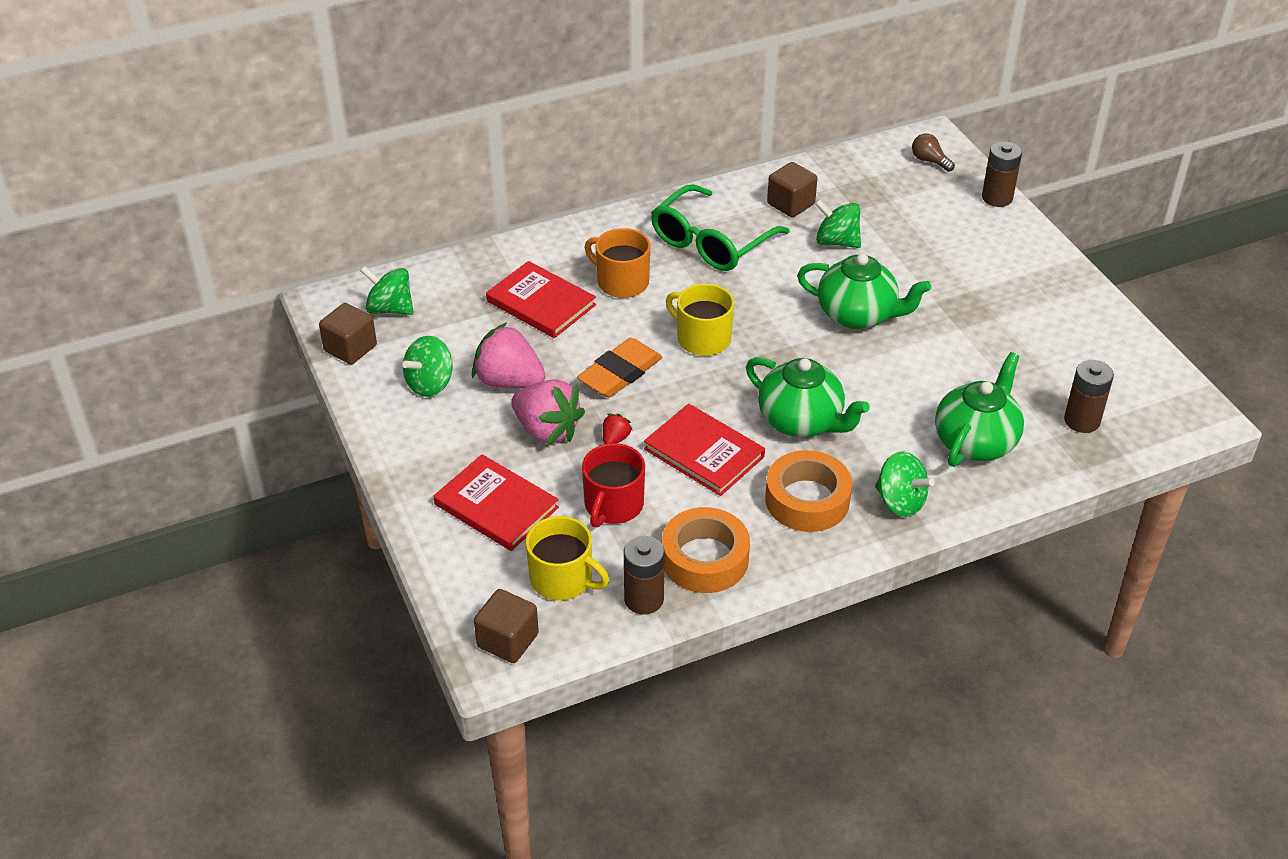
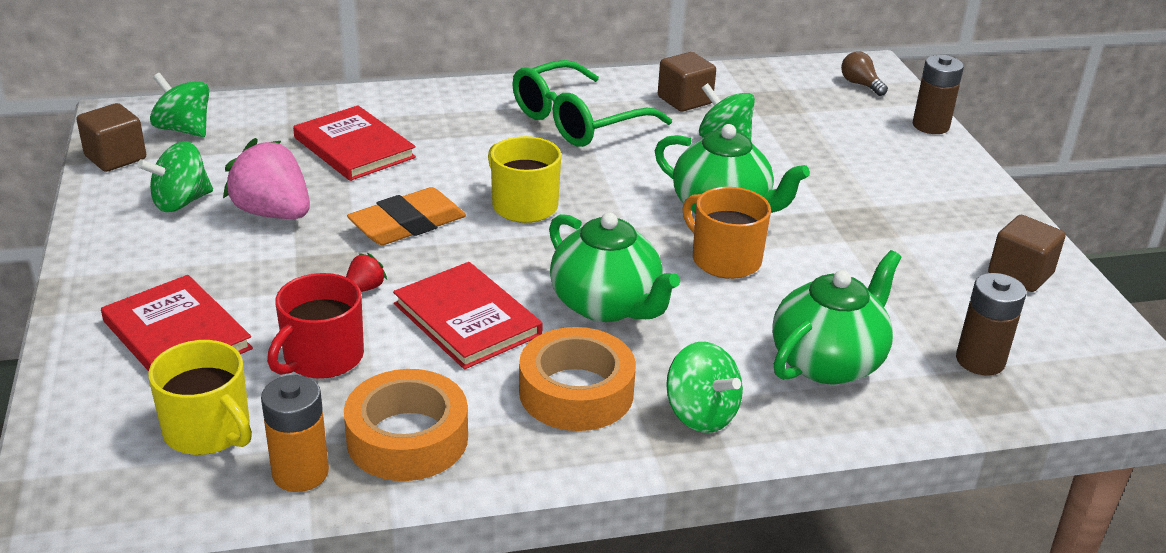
camera: 10 degrees right, 10 degrees down
(507, 640) = (91, 491): brown cube -> brown cube (1020, 274)
(547, 430) = (288, 267): pink strawberry -> none
(621, 282) = (456, 141): orange mug -> orange mug (724, 259)
(644, 599) = (300, 473): brown battery -> orange battery

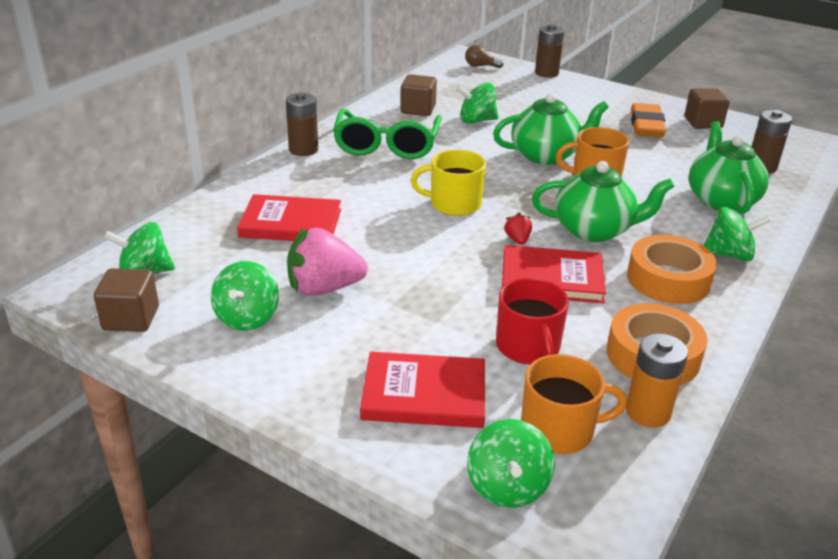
camera: 45 degrees left, 0 degrees up
(93, 436) = (507, 486): none -> green spinning top
(209, 430) = (559, 430): yellow mug -> orange mug
(365, 288) = (469, 296): red strawberry -> red strawberry (517, 240)
(407, 224) = (416, 248): orange eraser -> orange eraser (646, 125)
(493, 89) = (303, 150): none -> brown battery

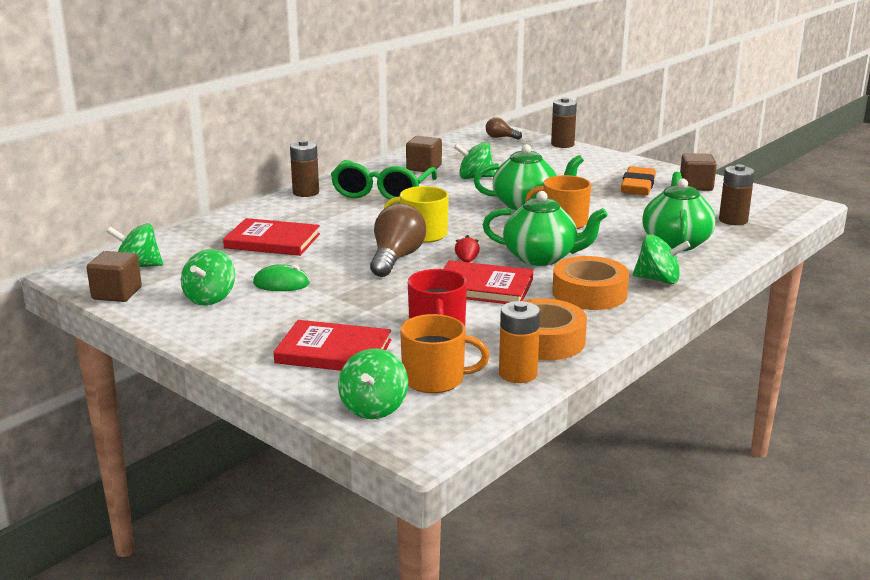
camera: 10 degrees right, 10 degrees down
(324, 288) = (281, 283): pink strawberry -> green mouse
(439, 241) = (396, 258): none -> brown light bulb

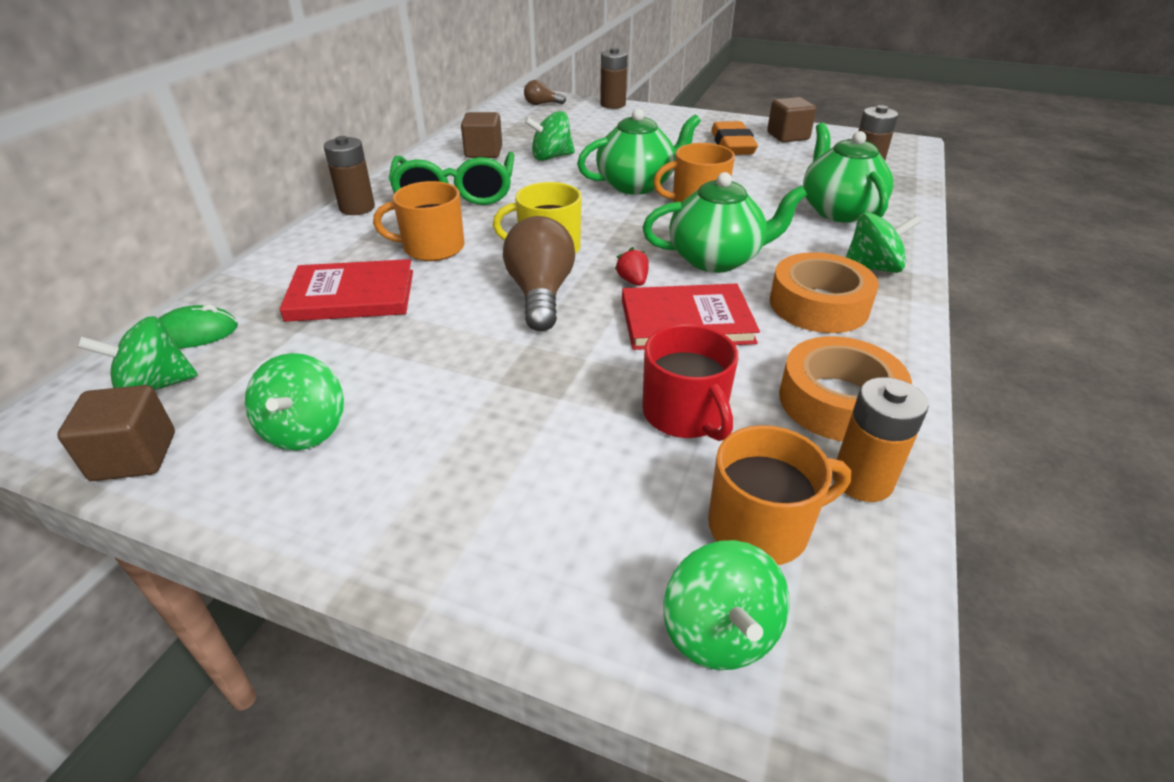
camera: 20 degrees left, 15 degrees up
(281, 283) = (405, 373): green mouse -> green mouse (196, 333)
(334, 351) = (568, 504): red book -> none
(341, 223) = (432, 248): none -> orange mug

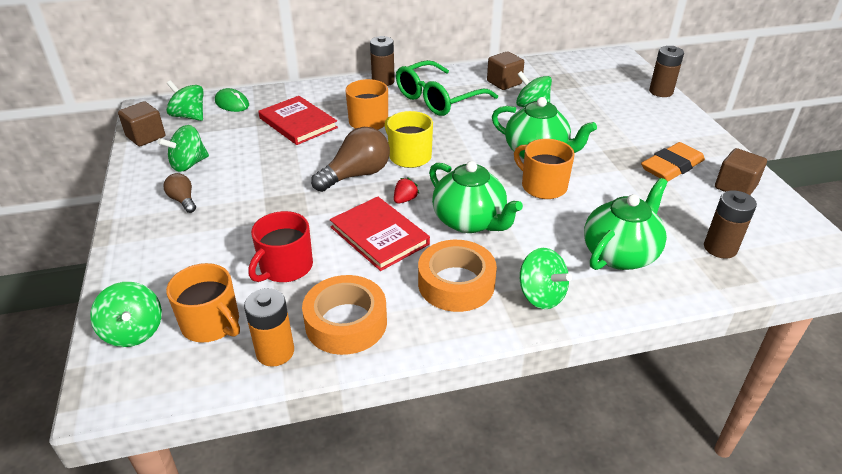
camera: 55 degrees right, 0 degrees up
(542, 104) = (612, 67): brown light bulb -> brown light bulb (183, 200)
(719, 632) = (134, 331): green spinning top -> green spinning top turned 75 degrees counterclockwise

